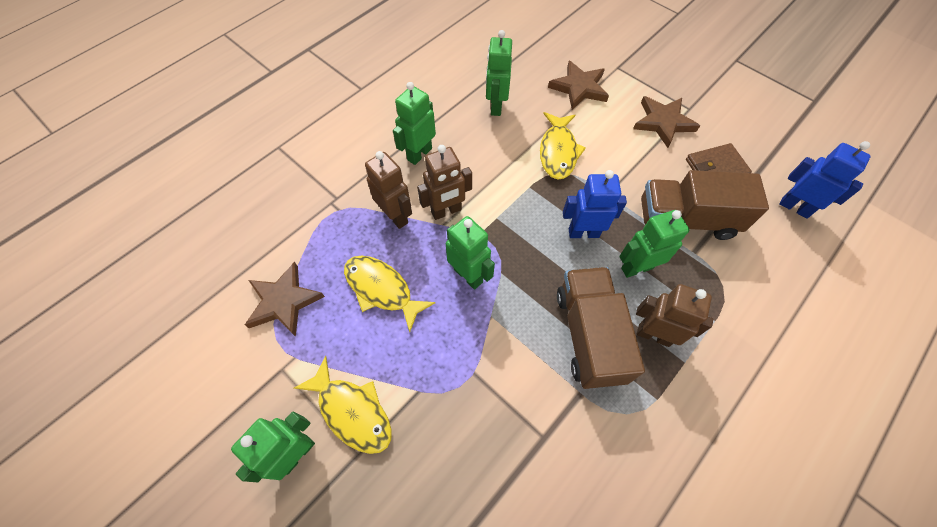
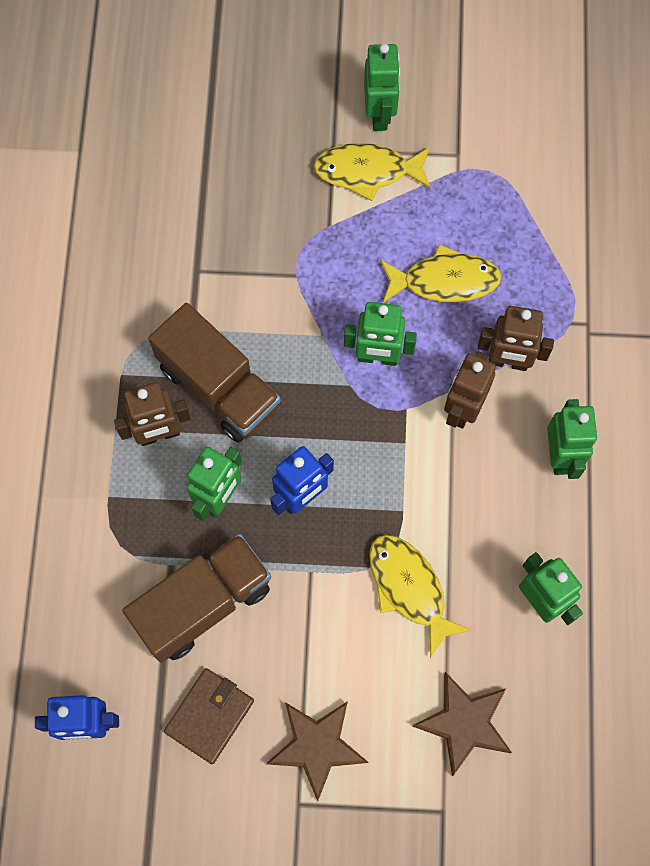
camera: 140 degrees right, 10 degrees up
(284, 301) = (519, 202): brown star -> none

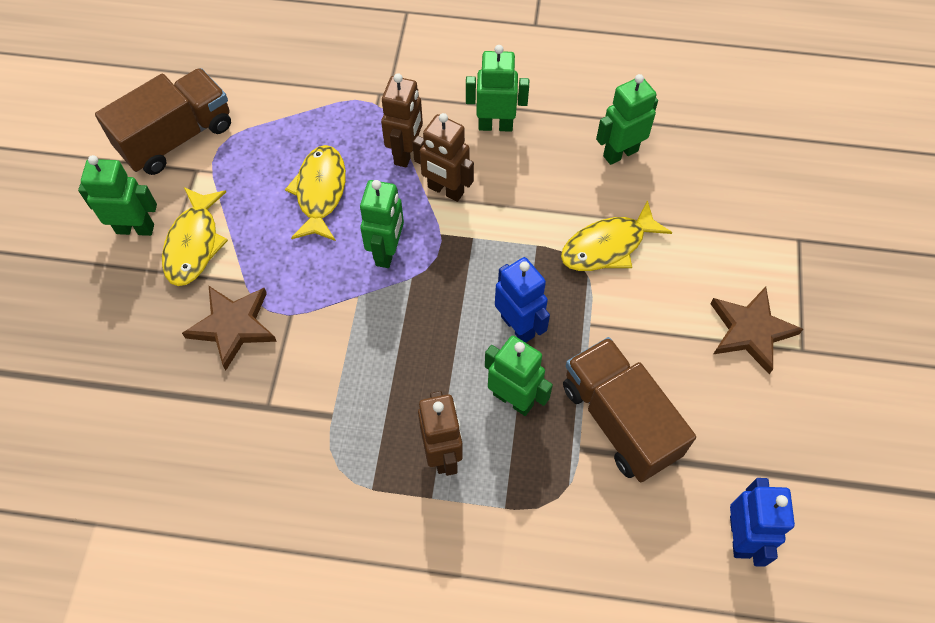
camera: 85 degrees left, 10 degrees down
(210, 716) = (727, 420): brown wallet -> none
(219, 387) = (398, 393): brown truck -> brown truck (177, 138)
(464, 723) = (724, 217): brown star -> brown star (233, 326)

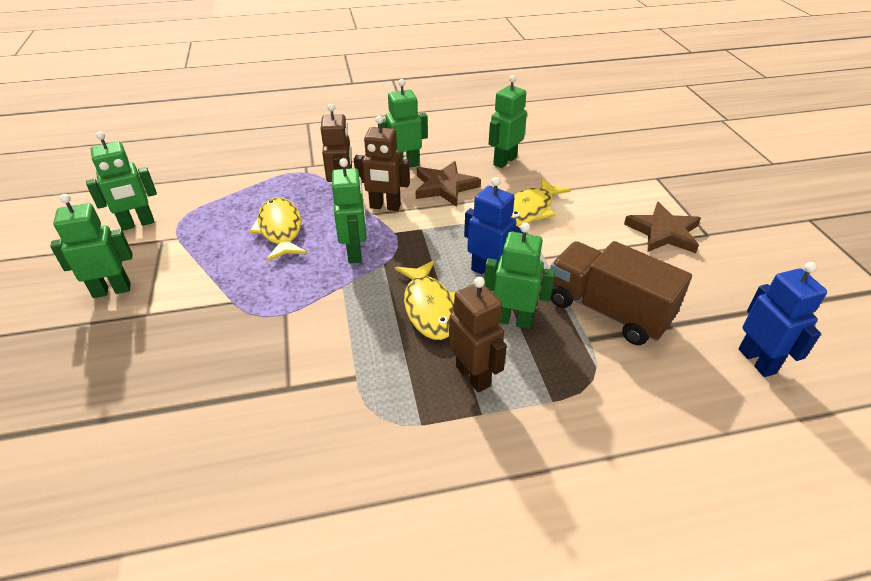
camera: 20 degrees left, 20 degrees down
(177, 138) = (138, 224): brown truck -> green robot
(194, 244) = (174, 287): yellow fish -> yellow fish (429, 308)
(233, 326) = (232, 336): brown star -> brown star (445, 187)

